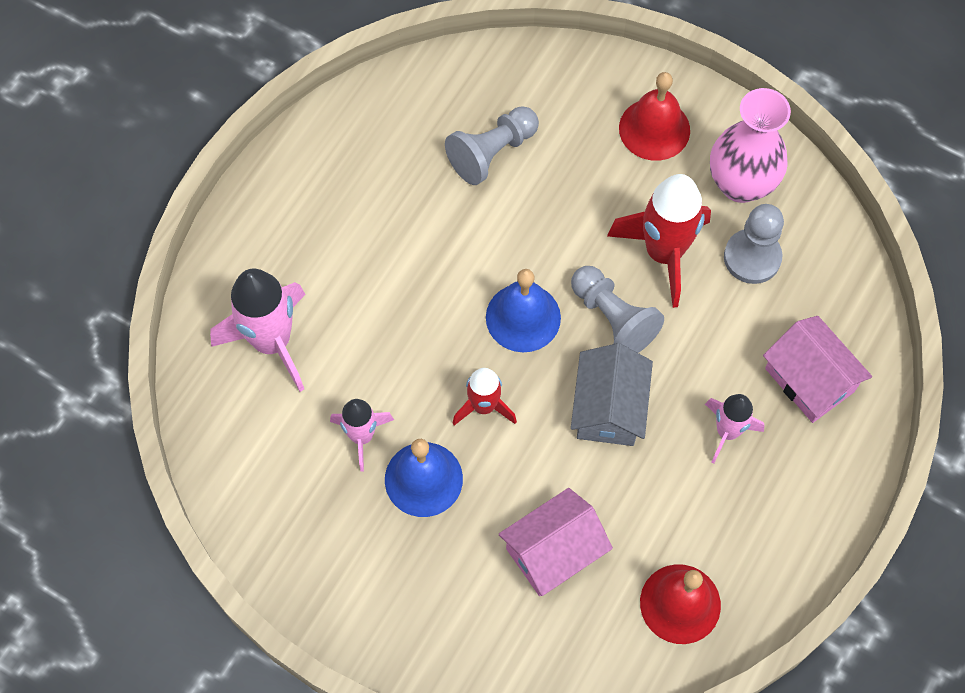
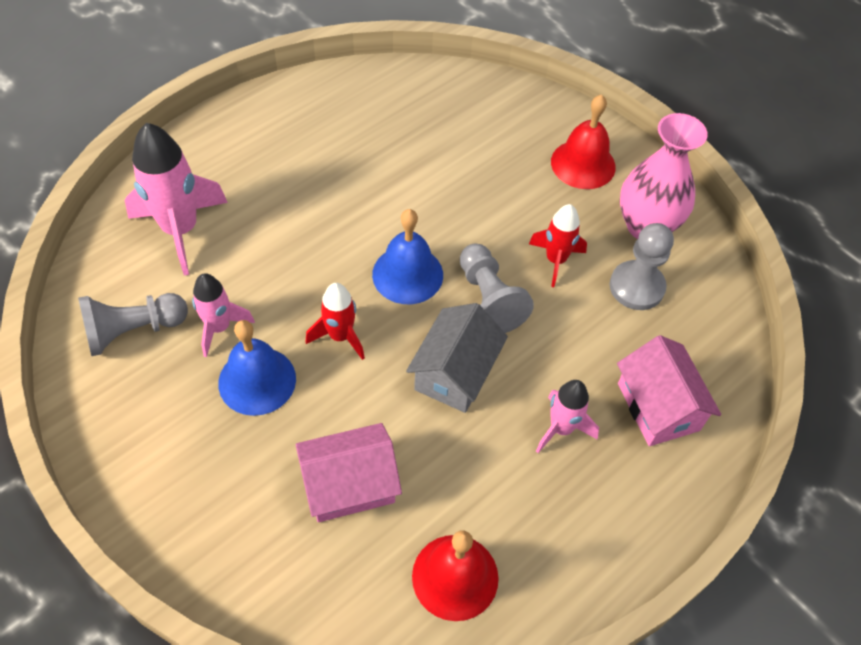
camera: 15 degrees right, 10 degrees down
(492, 153) = (435, 143): grey pawn -> grey pawn (133, 331)
(663, 253) = (555, 260): red rocket -> red rocket, size x0.58

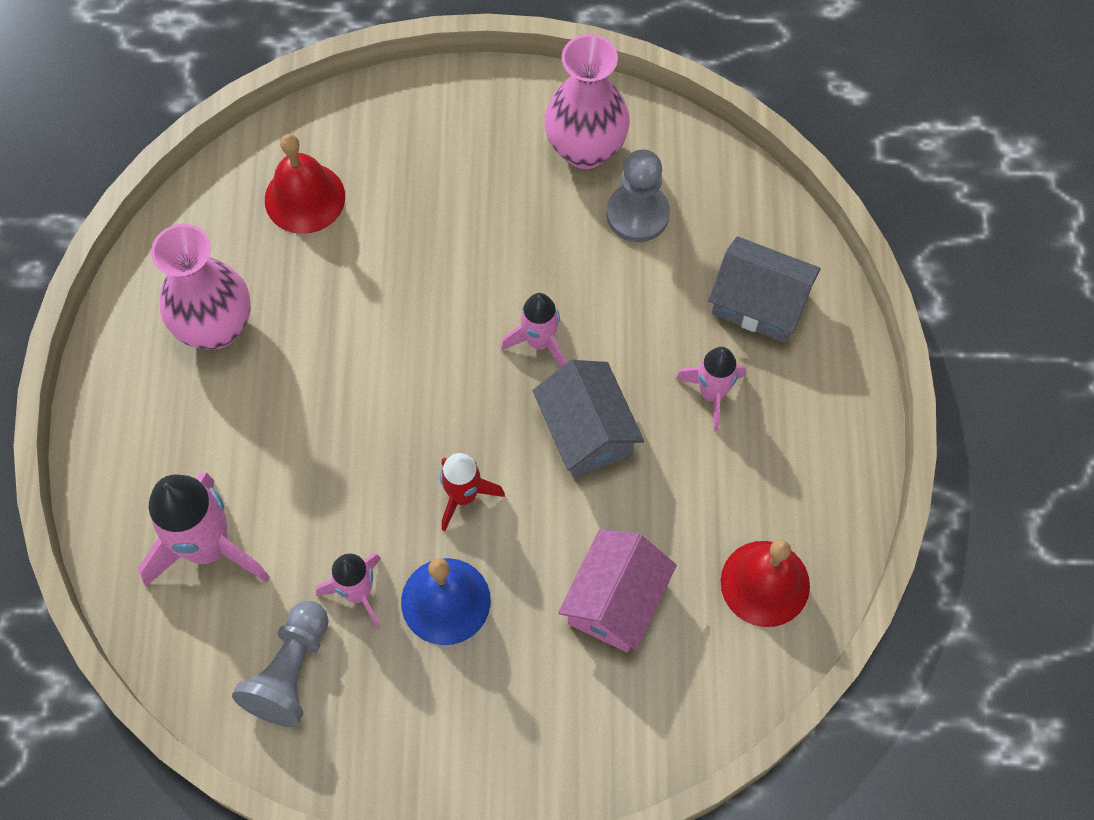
camera: 45 degrees left, 10 degrees up
(326, 135) = (216, 327): none -> pink vase
(407, 274) = (450, 387): blue bell -> none
(489, 299) = (539, 342): grey pawn -> pink rocket
(555, 260) = (551, 253): red rocket -> none
(583, 164) = (471, 137): red bell -> red bell (304, 198)
(658, 407) = (759, 303): pink house -> grey house

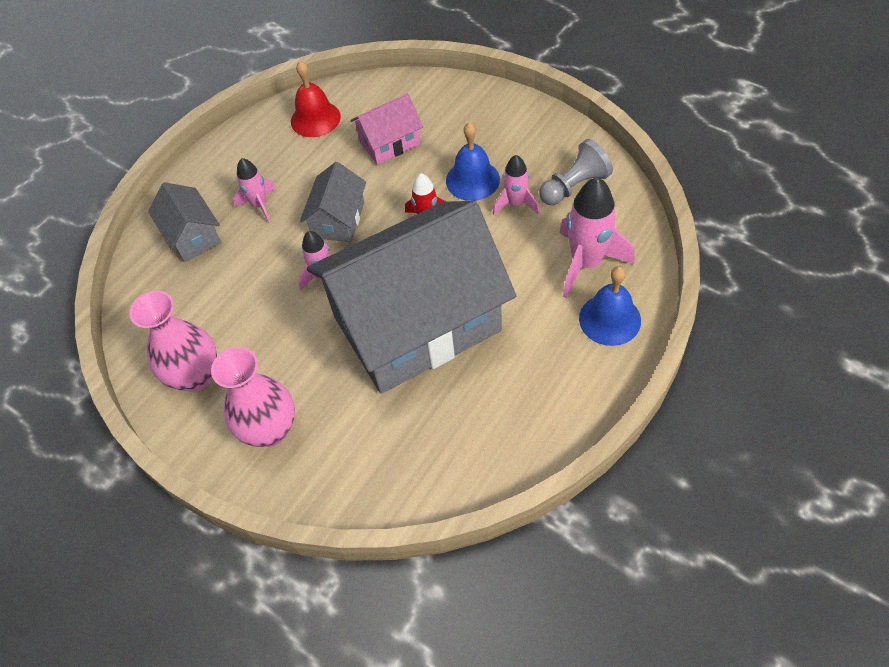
camera: 140 degrees left, 10 degrees down
(138, 480) = (609, 319): none -> blue bell
(216, 327) = (508, 388): pink vase -> pink vase (270, 430)
(304, 198) = (393, 446): red bell -> none
(375, 345) = (417, 323): none -> grey house
(637, 214) = (205, 318): grey pawn -> none

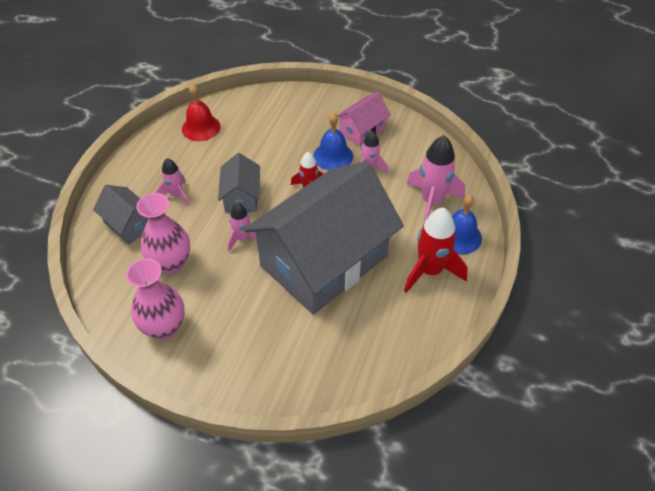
camera: 20 degrees left, 5 degrees down
(270, 430) = (236, 355): pink vase -> pink vase (171, 263)
(389, 143) = (263, 138): pink house -> pink house (362, 130)
(553, 361) = (430, 271): none -> red rocket
(574, 186) = (406, 151): grey pawn -> none

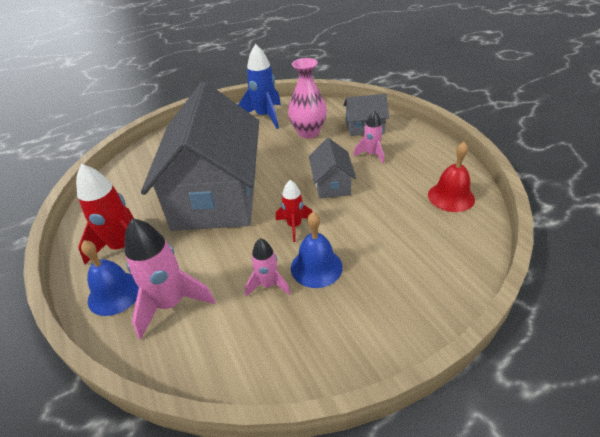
camera: 135 degrees right, 10 degrees down
(164, 327) = (265, 117): pink vase -> blue rocket
(241, 197) = (331, 184): grey house -> grey house turned 45 degrees clockwise
(242, 239) = (289, 167): pink rocket -> none
(362, 130) = (329, 319): pink house -> none

